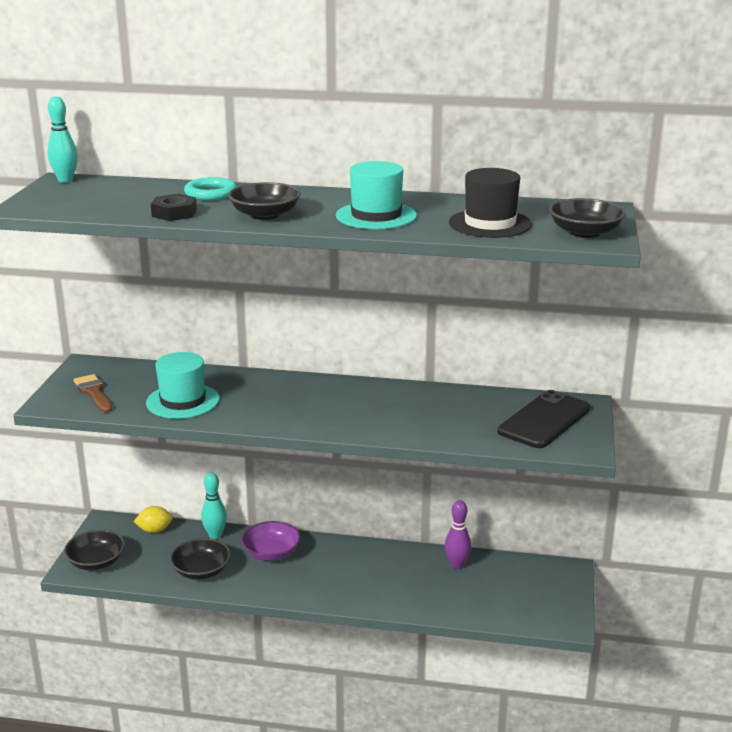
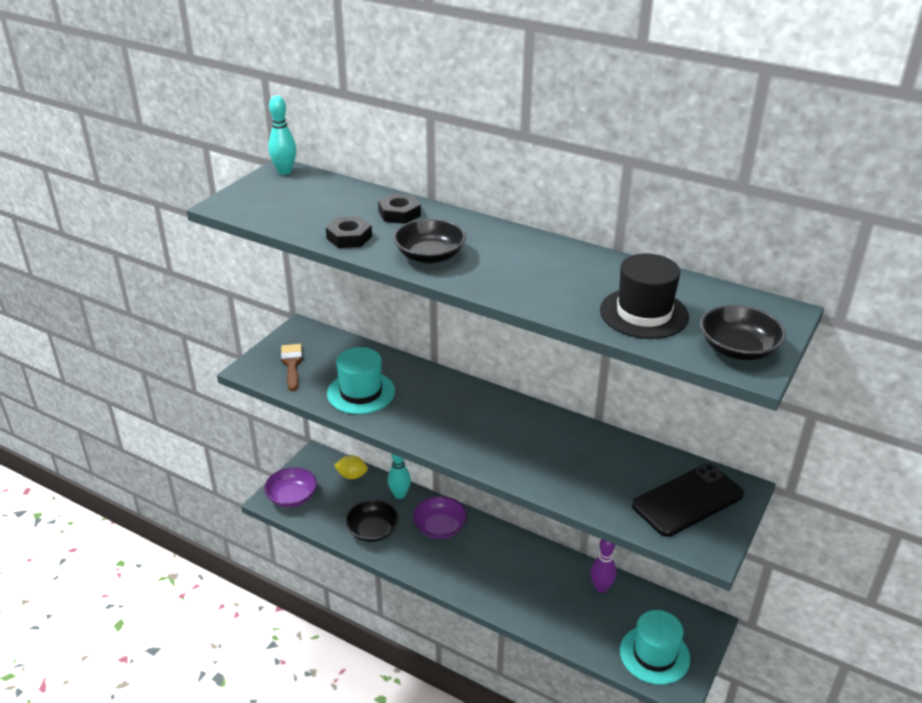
camera: 20 degrees right, 10 degrees up
(96, 562) = (292, 497): black bowl -> purple bowl
(210, 193) = (399, 213): turquoise ring -> black nut
(376, 216) = (535, 278): turquoise hat -> turquoise hat (654, 654)

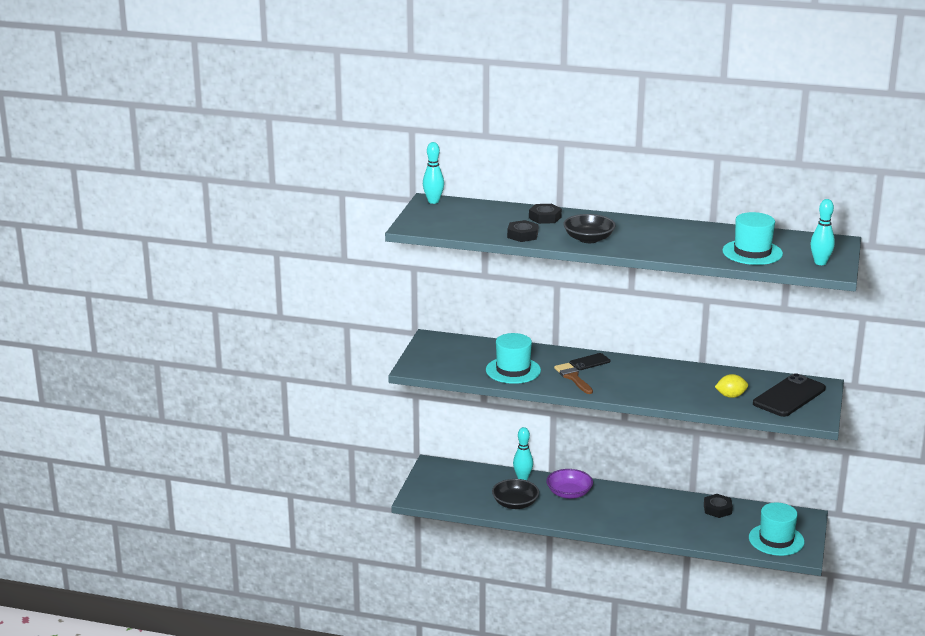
camera: 15 degrees left, 10 degrees down
(292, 364) = (444, 361): brown brush -> brown brush (573, 377)
(292, 497) = (432, 493): purple bowl -> none
(352, 476) = (473, 472): yellow lemon -> yellow lemon (731, 396)
(459, 395) = (589, 362): none -> black phone
(601, 588) = (717, 509): purple bowling pin -> black nut
(644, 313) = (752, 252): black hat -> turquoise hat
(738, 349) = (820, 263): black bowl -> turquoise bowling pin

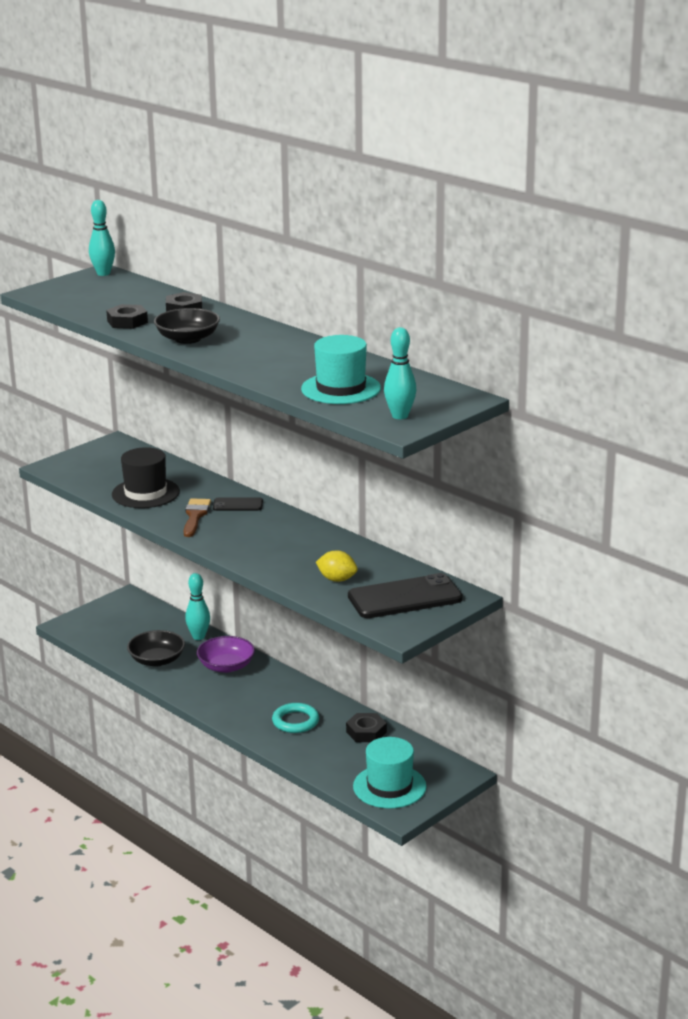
camera: 30 degrees right, 0 degrees up
(513, 370) = (145, 493): turquoise hat -> black hat
(664, 516) = (295, 721): none -> turquoise ring

